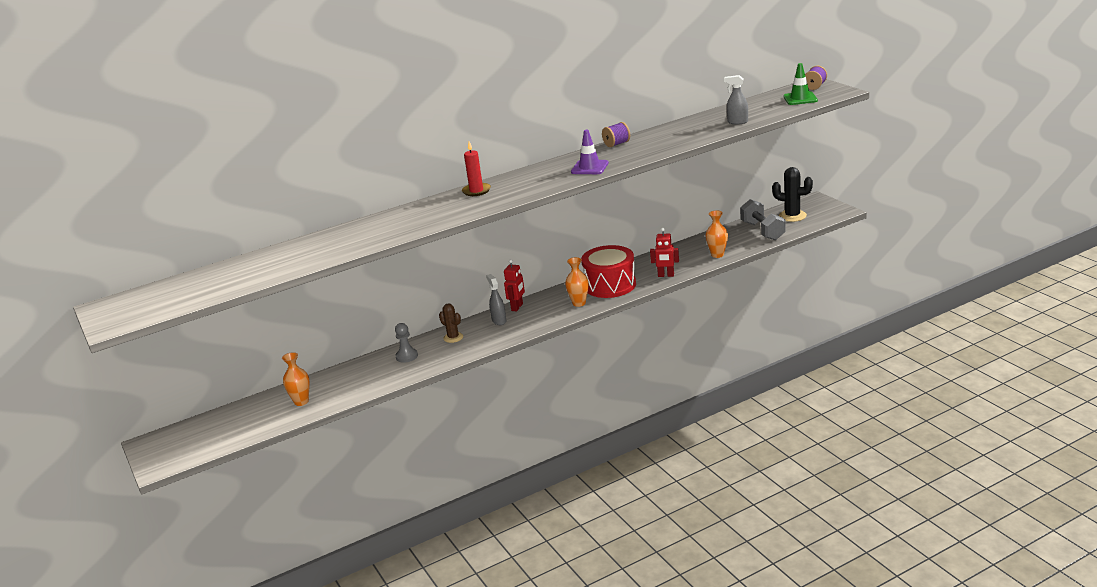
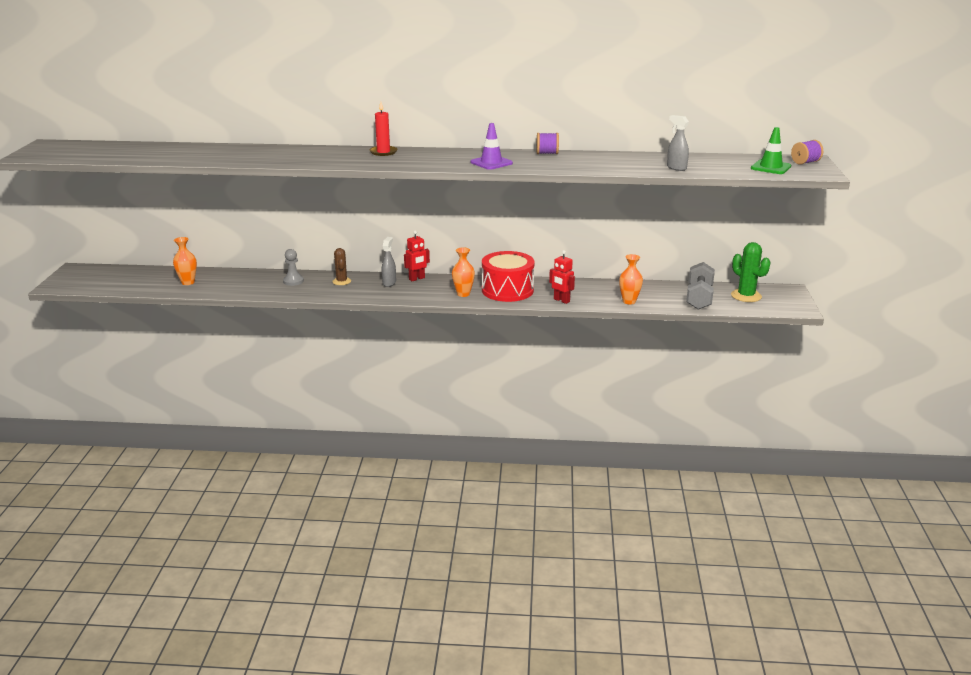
camera: 30 degrees right, 0 degrees up
(792, 216) = (746, 296): black cactus -> green cactus

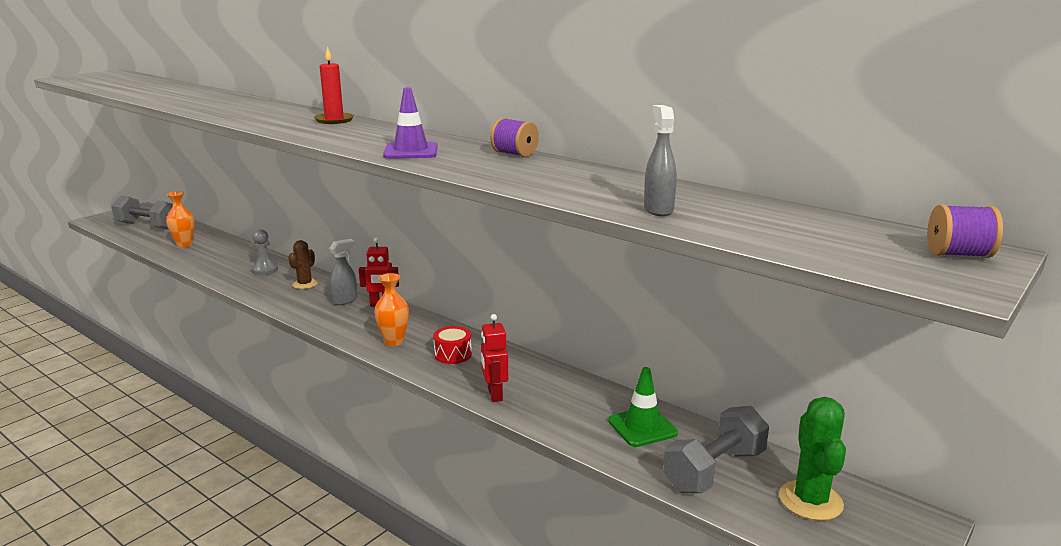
camera: 35 degrees right, 5 degrees down
(119, 279) = (147, 226): none -> grey dumbbell
(507, 290) = (453, 354): red drum -> red drum, size x0.47
(629, 301) = (588, 433): orange vase -> none
(770, 167) = (853, 247): green traffic cone -> green traffic cone (642, 427)

